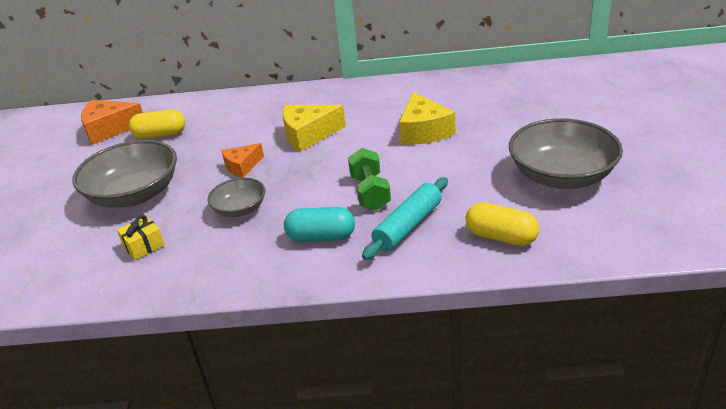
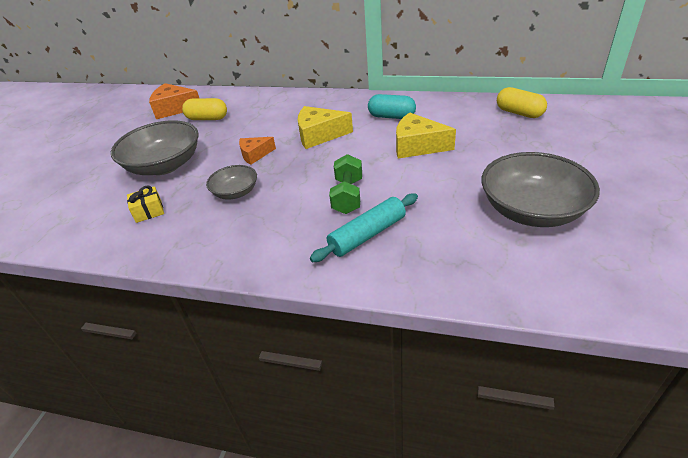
camera: 15 degrees right, 5 degrees up
(321, 237) = (288, 231): turquoise capsule -> turquoise capsule (391, 116)
(424, 131) = (417, 146): yellow cheese -> yellow cheese turned 105 degrees clockwise
(501, 237) = (449, 263): yellow capsule -> yellow capsule (519, 113)

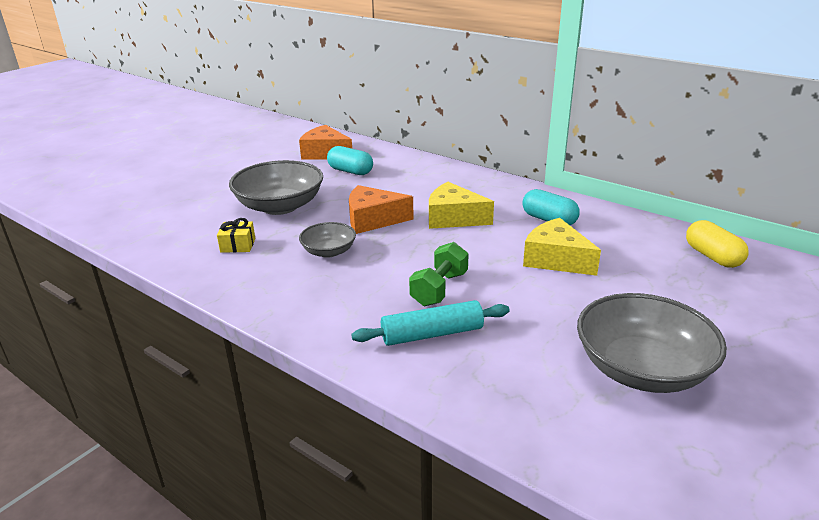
camera: 20 degrees right, 10 degrees down
(207, 118) = (350, 171): yellow capsule -> turquoise capsule
(255, 154) = (373, 220): orange cheese -> orange cheese, size x1.60

